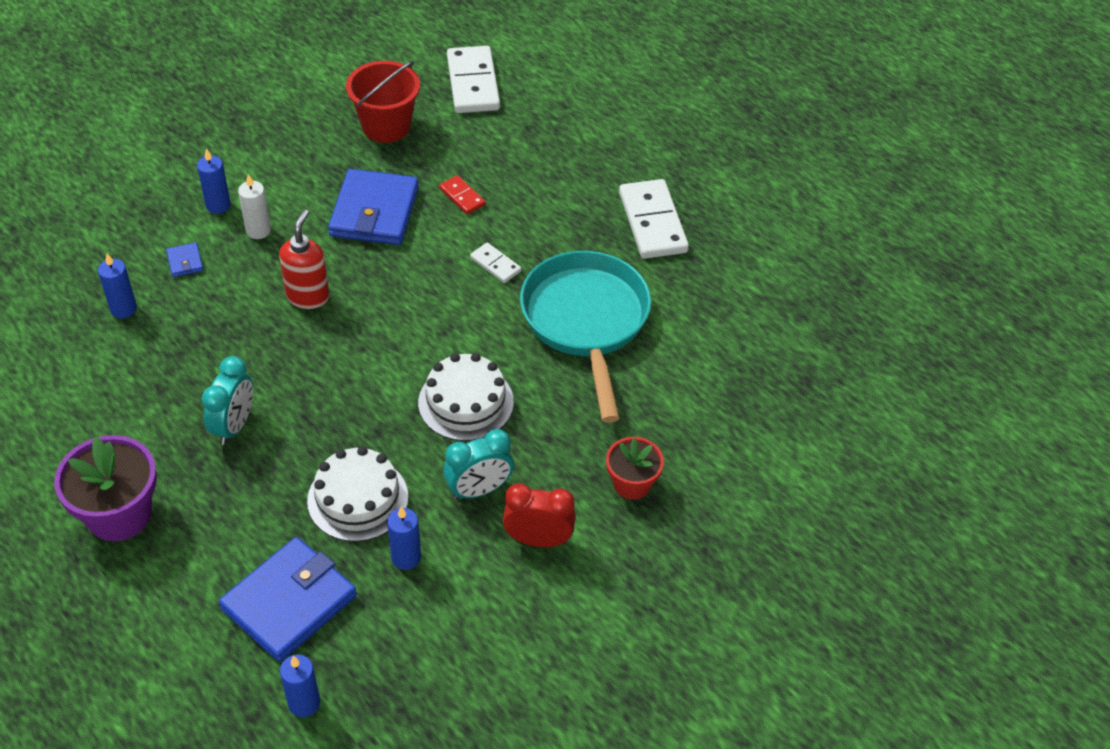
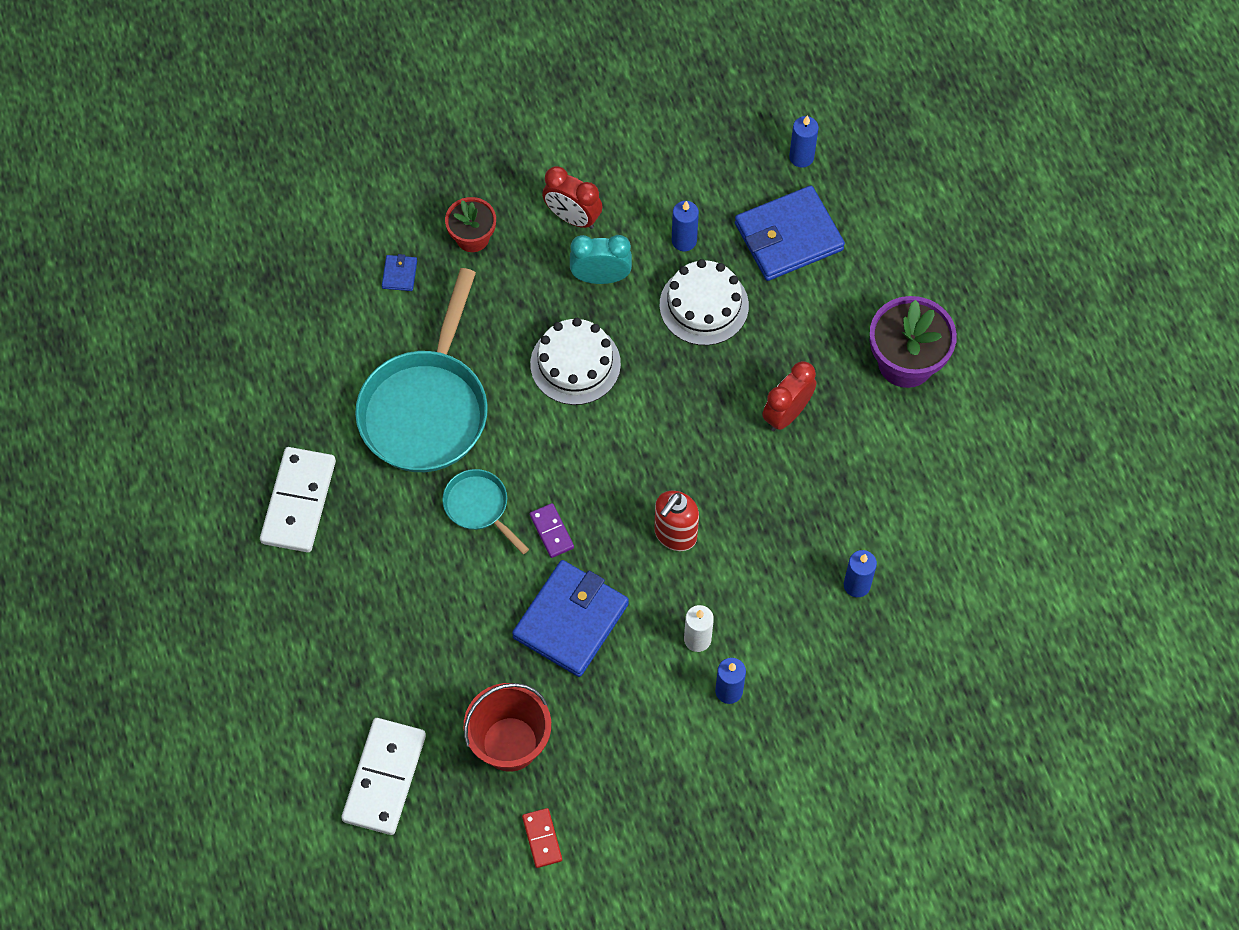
camera: 155 degrees left, 15 degrees up
(185, 262) = (782, 624): blue wallet -> blue wallet (399, 274)
(234, 426) = (786, 414): turquoise clock -> red clock
(422, 266) = (551, 531): none -> purple domino
(462, 196) = (472, 608): red domino -> red domino (542, 838)
(495, 264) = (479, 507): white domino -> turquoise pan

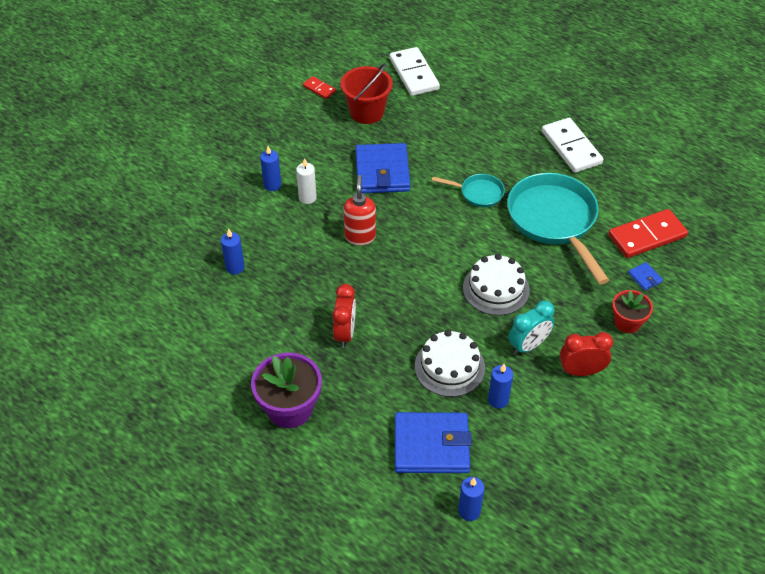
camera: 145 degrees right, 15 degrees down
(342, 321) = (647, 236): none -> red domino
(551, 531) = (429, 203): purple domino -> none
(788, 237) = (431, 445): blue wallet -> blue wallet turned 60 degrees clockwise

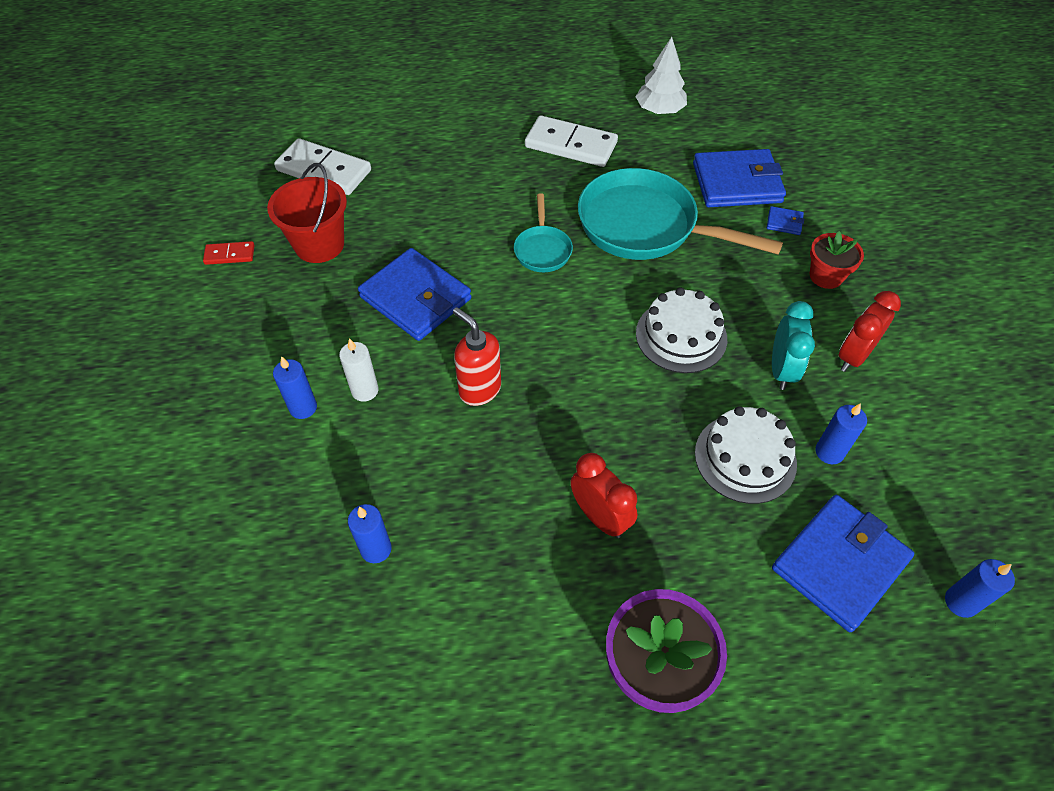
camera: 45 degrees left, 5 degrees up
(478, 193) = (542, 250): turquoise pan -> turquoise pan turned 120 degrees clockwise
(647, 236) = (737, 183): red domino -> blue wallet
(657, 163) = (659, 110): none -> white tree

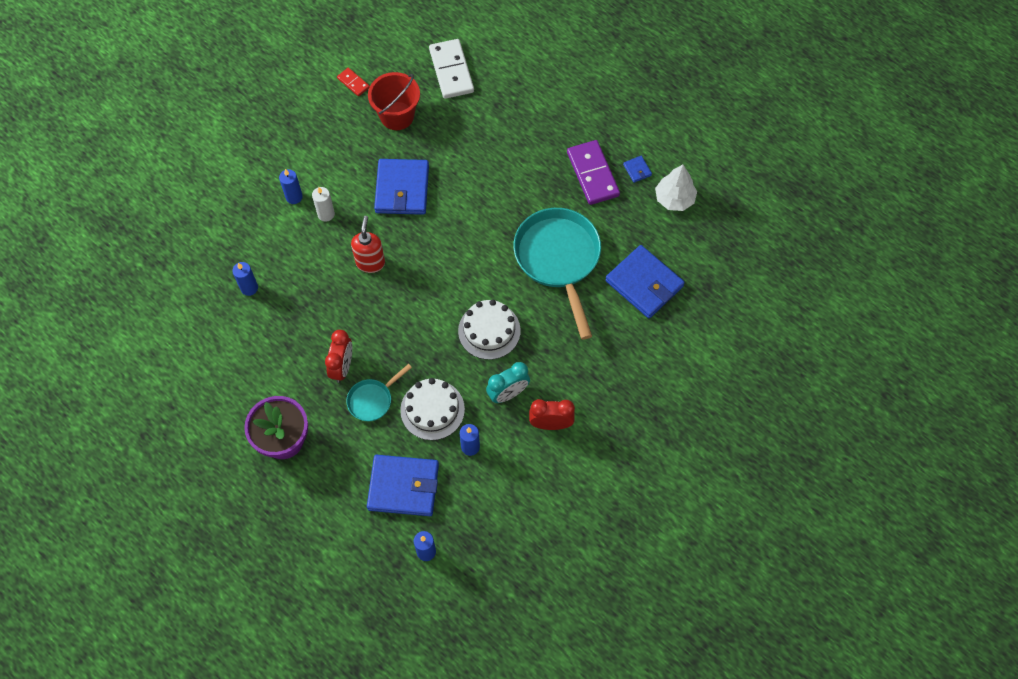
camera: 50 degrees right, 10 degrees up
(542, 250) = (491, 221): turquoise pan -> turquoise pan (372, 400)
(571, 145) = (593, 174): white domino -> purple domino
(784, 222) = (631, 329): blue wallet -> blue wallet (637, 170)
(826, 276) = (604, 377): red flower pot -> none

